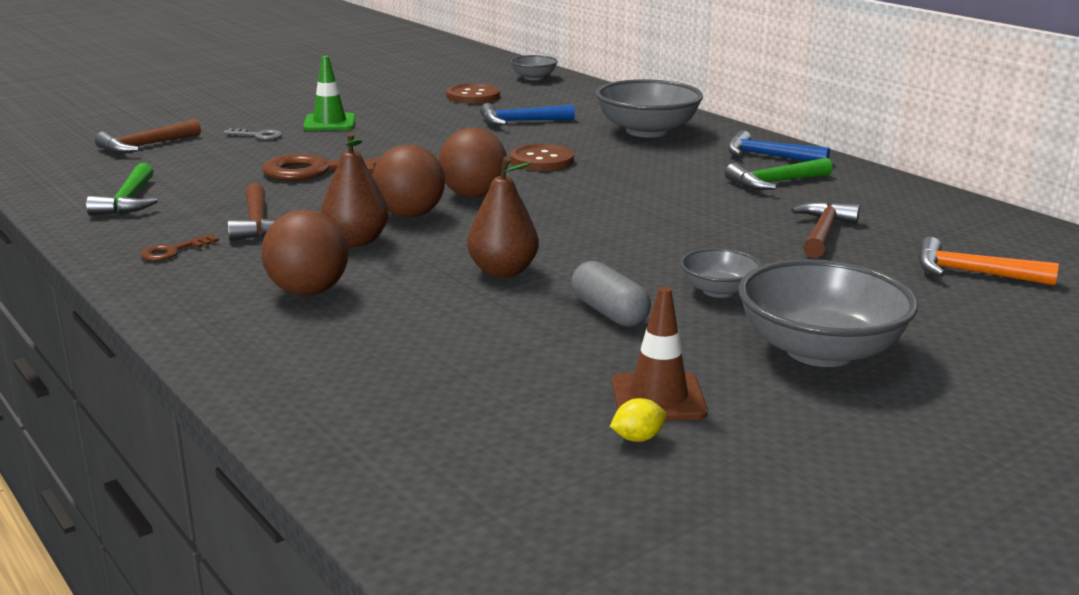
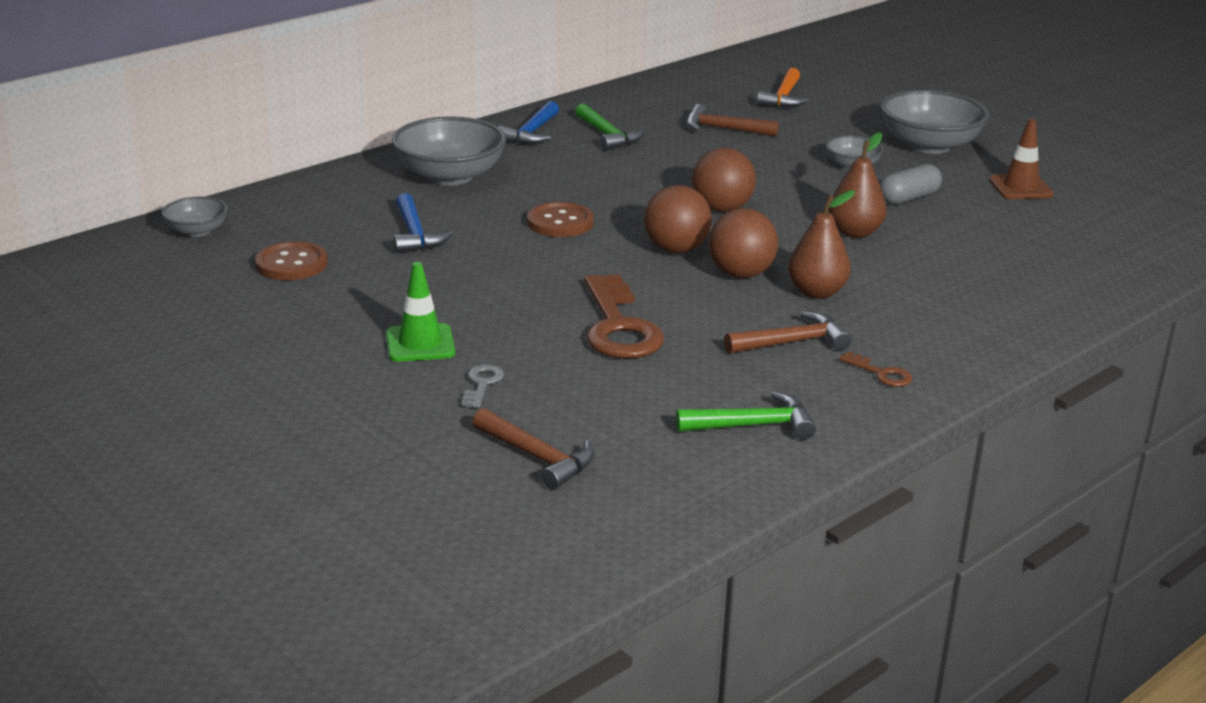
camera: 95 degrees left, 5 degrees up
(308, 291) = (934, 301): brown ball -> brown ball (721, 209)
(637, 438) = (1071, 193): yellow lemon -> none

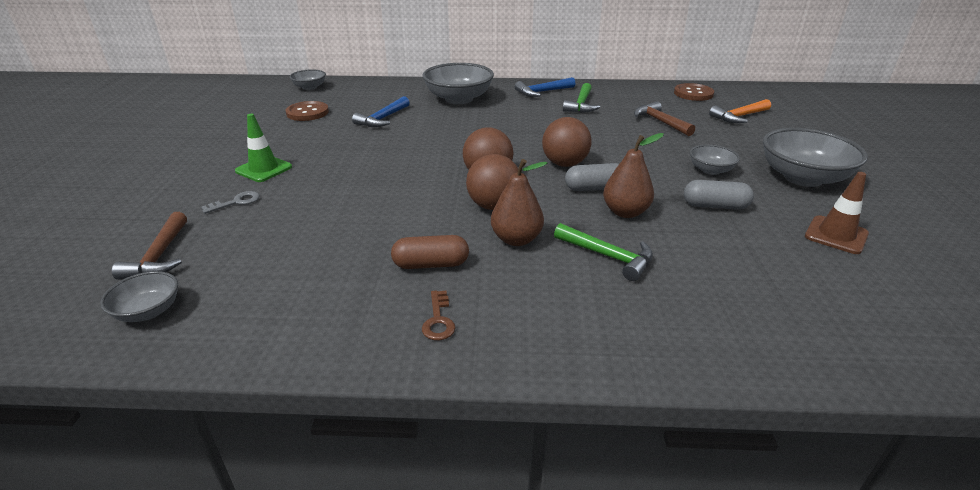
camera: 45 degrees right, 5 degrees up
(560, 222) = (460, 138): brown button -> brown button (693, 93)
(618, 326) = (362, 204): brown key -> none
(648, 490) = (148, 311): none -> grey bowl
(753, 425) = (287, 307): green hammer -> green hammer (608, 256)
(792, 221) = (594, 188): none -> grey capsule
(793, 342) = (431, 264): brown hammer -> brown capsule

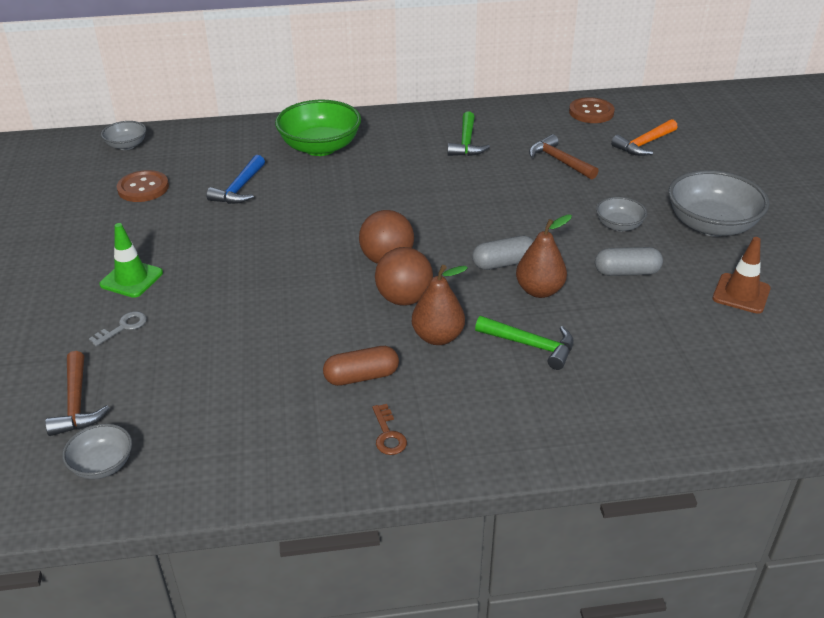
camera: 10 degrees left, 5 degrees up
(459, 99) = (320, 147): grey bowl -> green bowl
(542, 92) = (417, 126): blue hammer -> none
(564, 164) = (465, 234): brown ball -> none

